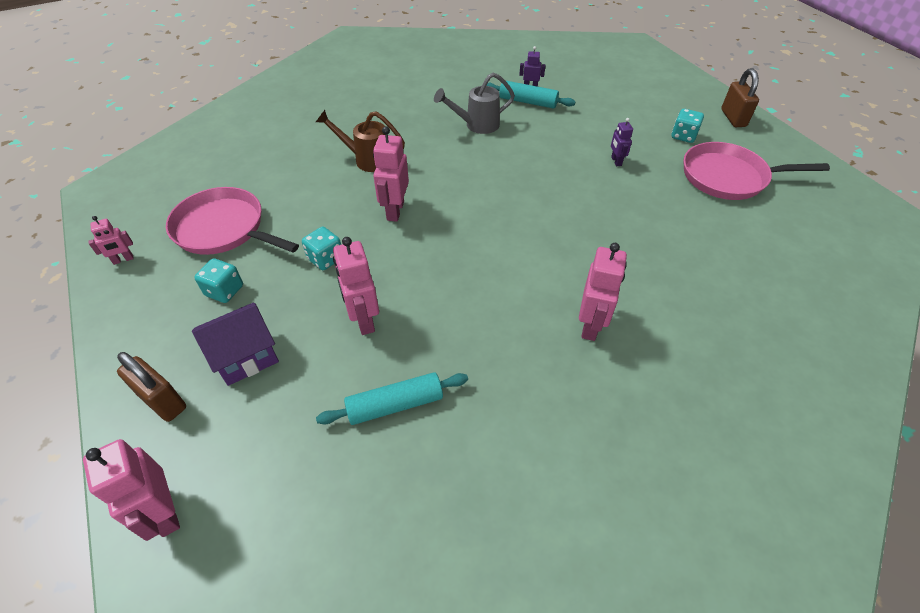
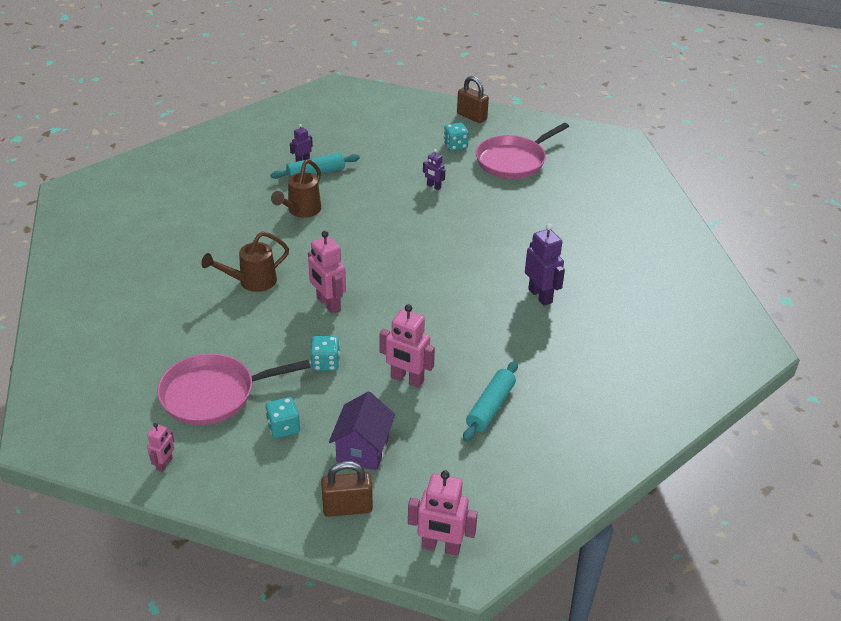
camera: 45 degrees left, 10 degrees down
(476, 125) = (301, 211): grey watering can -> brown watering can
(591, 325) = (540, 296): pink robot -> purple robot

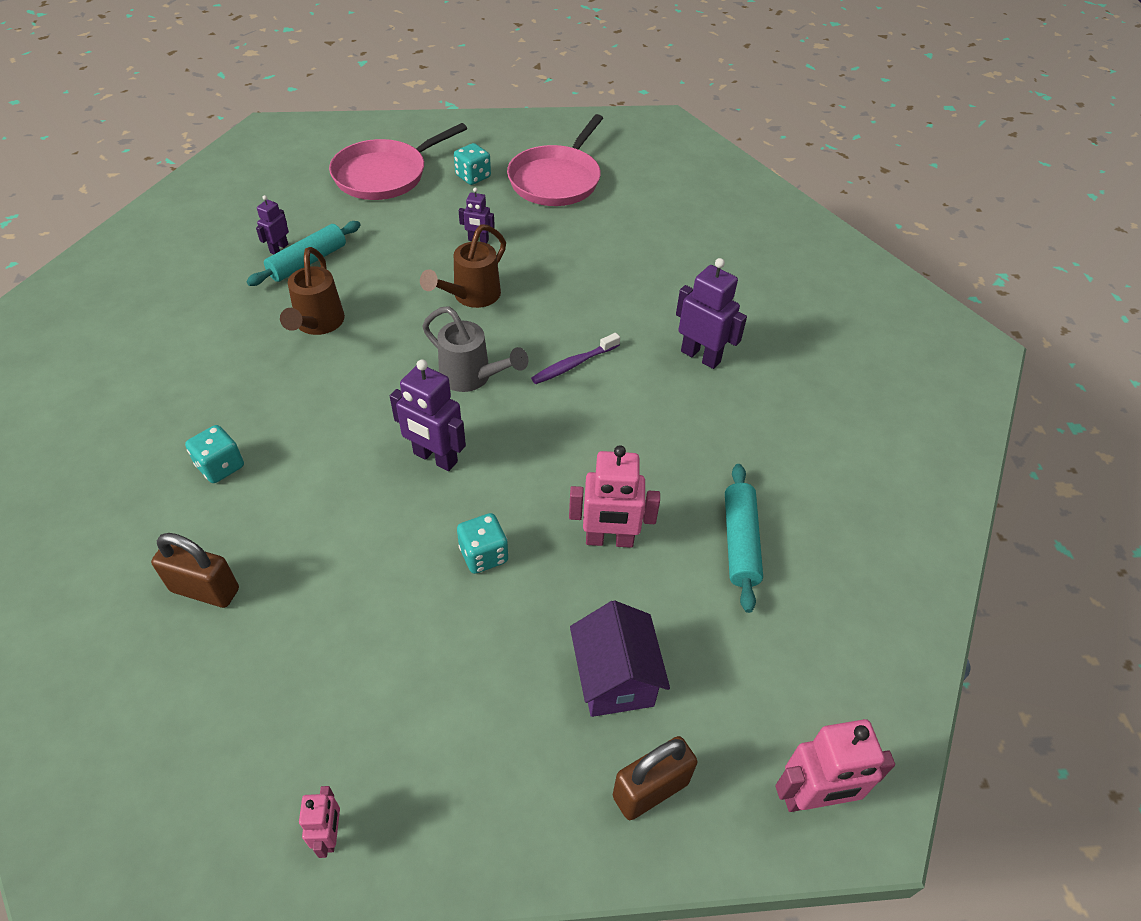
camera: 25 degrees left, 10 degrees up
(213, 394) = (343, 672): pink pan -> pink pan (384, 175)
(251, 282) = (303, 459): brown watering can -> brown watering can (471, 297)
(283, 428) = (482, 688): turquoise dice -> turquoise dice (220, 466)
(328, 304) = (435, 458): pink robot -> purple robot
(378, 267) = (472, 378): none -> grey watering can
(449, 277) = (573, 364): none -> purple toothbrush
(471, 116) = (470, 133): brown padlock -> brown padlock (205, 590)

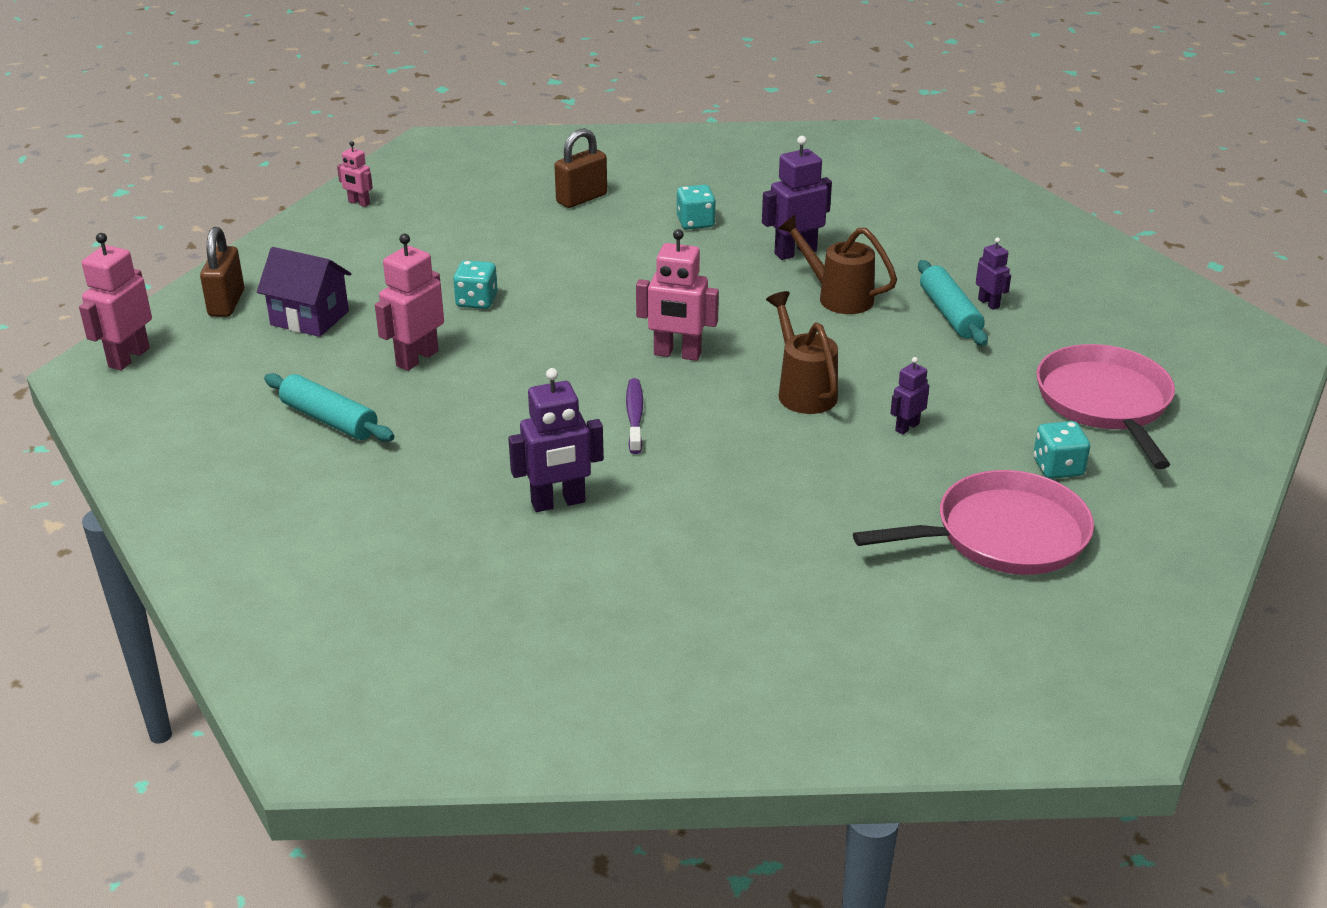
camera: 125 degrees right, 15 degrees down
(435, 458) = (599, 308): purple robot -> purple robot (795, 252)
(472, 378) = (677, 354): grey watering can -> pink robot
(556, 180) = (1003, 535): pink pan -> pink pan turned 105 degrees clockwise

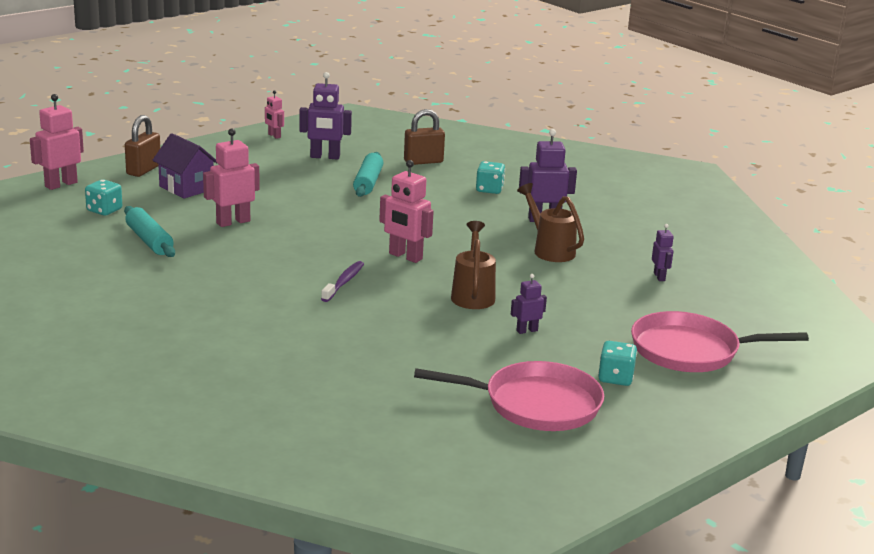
camera: 20 degrees right, 10 degrees down
(476, 301) = (300, 201): turquoise dice -> turquoise dice (104, 210)
(558, 503) = (250, 314): purple robot -> purple robot (325, 157)
(949, 314) = (623, 276): turquoise rolling pin -> turquoise rolling pin (368, 182)
(1105, 402) = (690, 351): pink pan -> pink pan turned 105 degrees counterclockwise

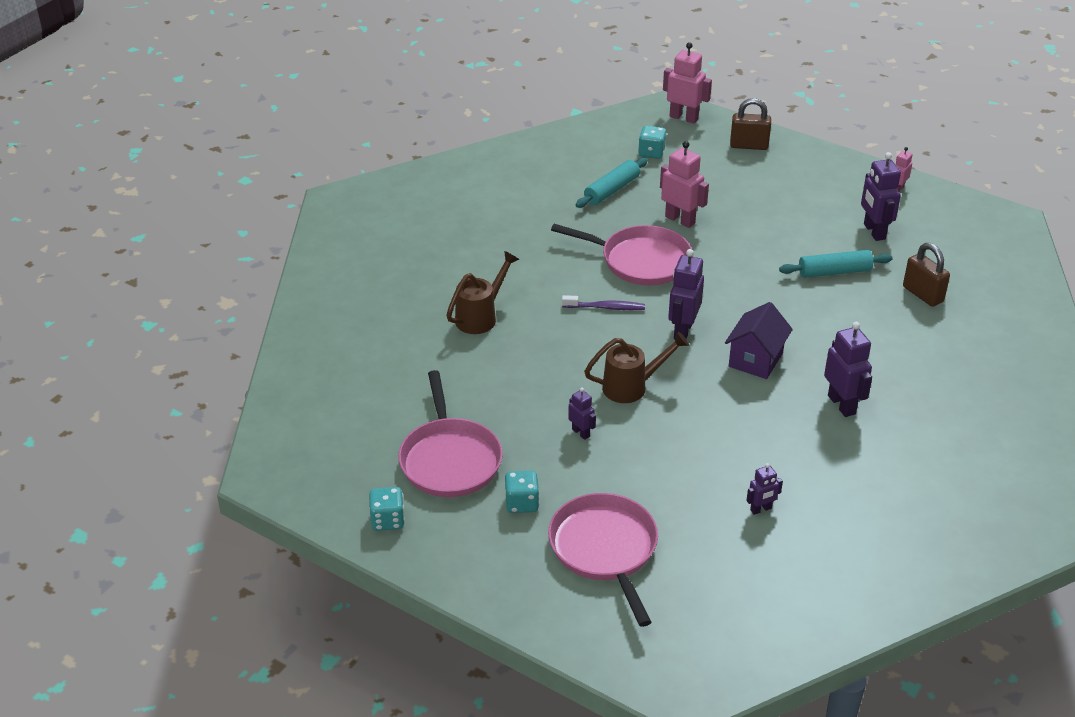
camera: 75 degrees right, 15 degrees up
(186, 188) = (730, 177): purple house -> purple house (755, 360)
(283, 252) = (641, 261): none -> pink pan
(405, 256) = (682, 330): pink robot -> purple robot
(489, 189) = (888, 353): turquoise dice -> turquoise dice (387, 520)
(549, 250) = (769, 420): brown watering can -> brown watering can (481, 316)

